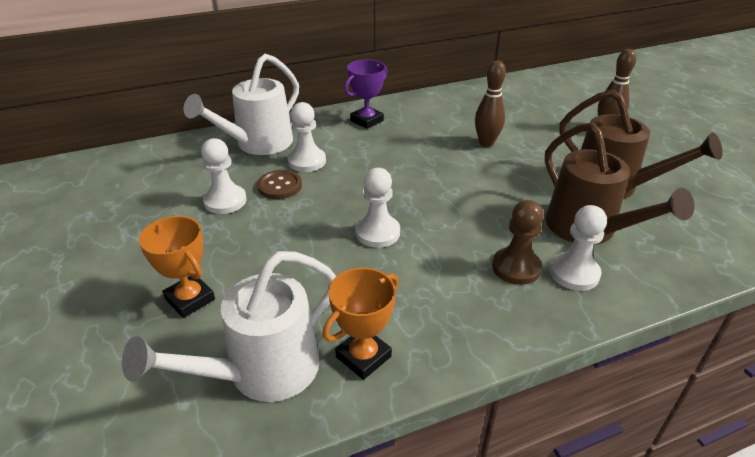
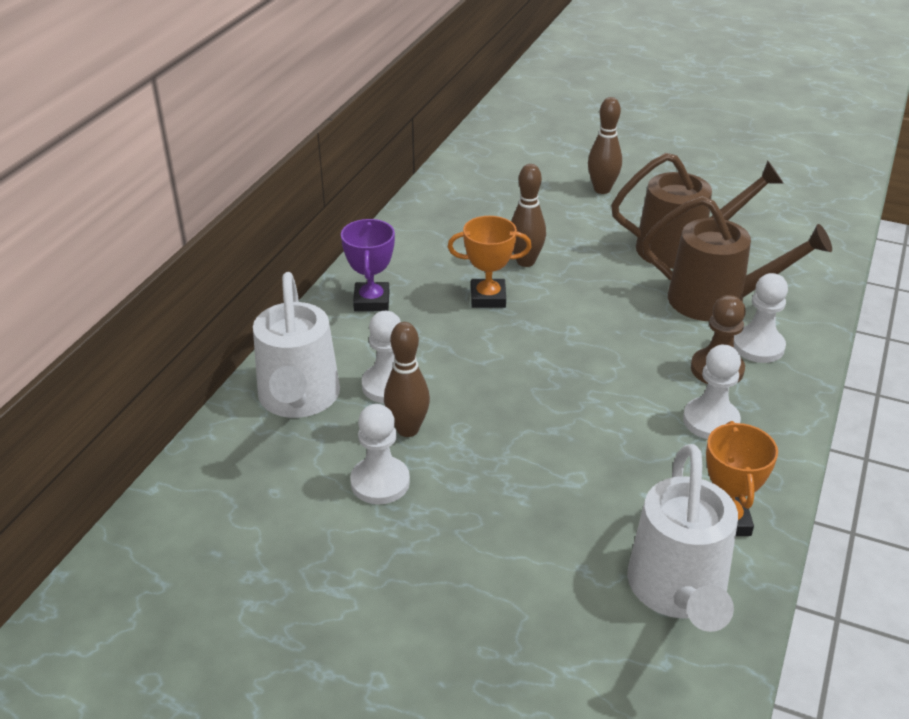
camera: 45 degrees left, 0 degrees up
(190, 299) = (521, 591): orange trophy -> orange trophy (488, 298)
(280, 186) = (407, 429): brown button -> brown bowling pin
(377, 233) = (574, 413): white pawn -> white pawn (711, 421)

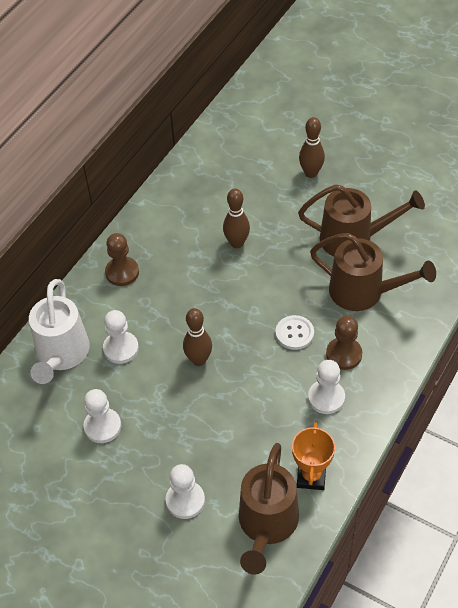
camera: 10 degrees right, 15 degrees up
(371, 301) = (122, 272): purple trophy -> brown pawn
(407, 429) = (127, 386): brown bowling pin -> brown bowling pin (199, 360)
(488, 298) = (203, 276): orange trophy -> none
(638, 351) = (294, 333): none -> white button
(678, 593) = (266, 526): white watering can -> brown watering can
(758, 346) = (379, 336): white pawn -> white pawn (185, 500)

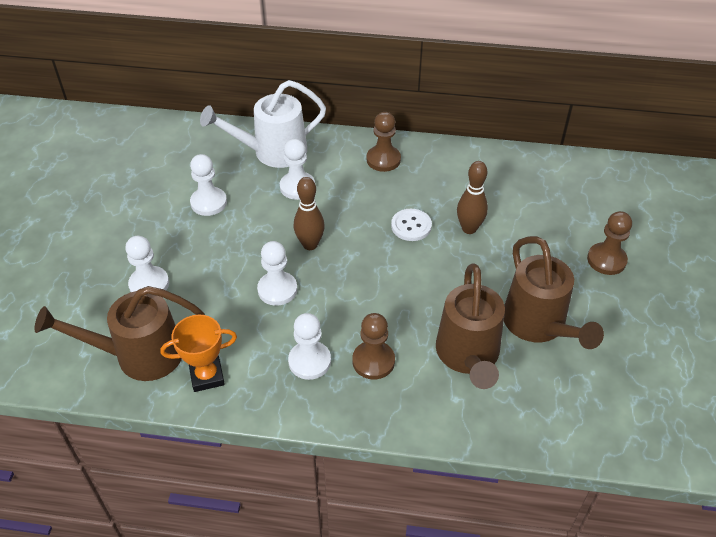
camera: 65 degrees right, 5 degrees down
(239, 399) = (277, 290): none -> white pawn
(294, 333) = (379, 310): white button -> white button (411, 226)
(311, 173) = (606, 260): brown bowling pin -> brown pawn

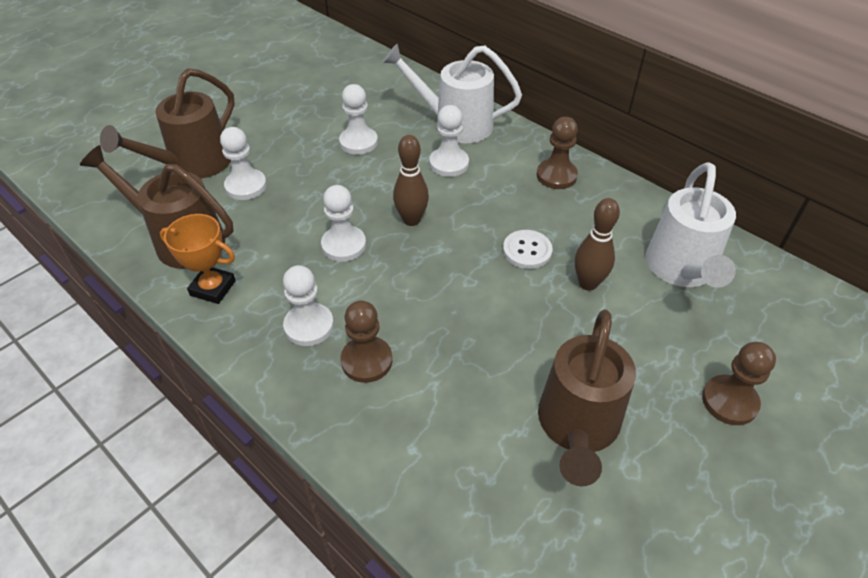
camera: 35 degrees right, 0 degrees up
(468, 357) = (466, 414): brown watering can -> brown watering can (192, 165)
(517, 190) = (681, 270): none -> white watering can

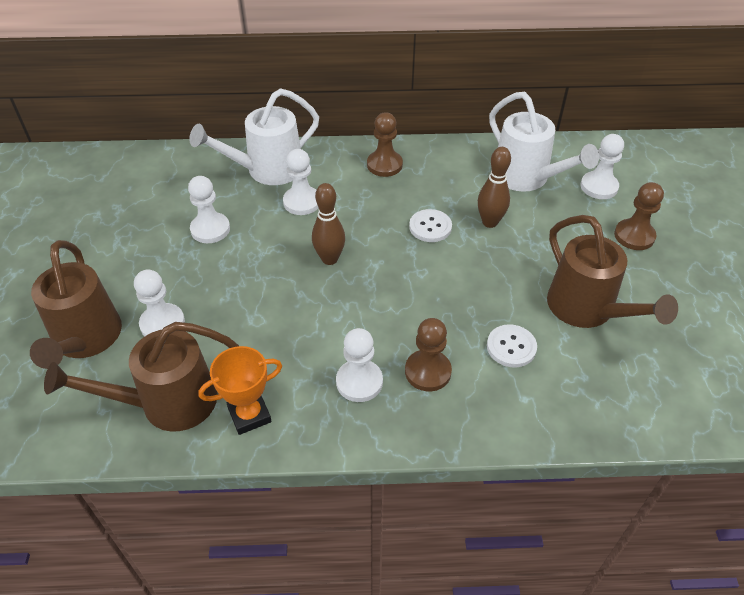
camera: 45 degrees left, 0 degrees up
(344, 245) = (306, 310): white pawn -> white pawn (599, 187)
(460, 399) = (511, 347): none -> white button

